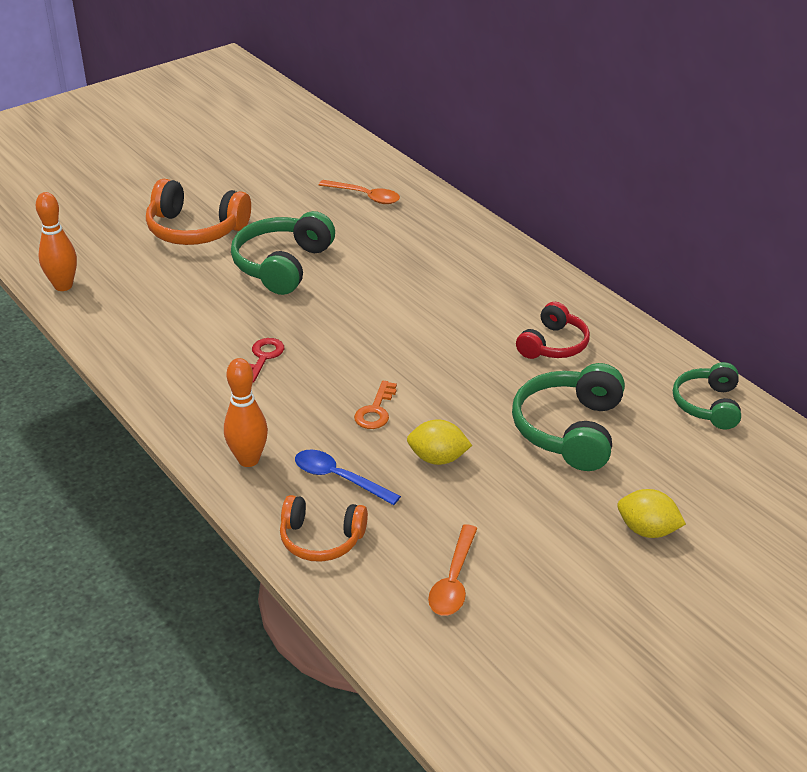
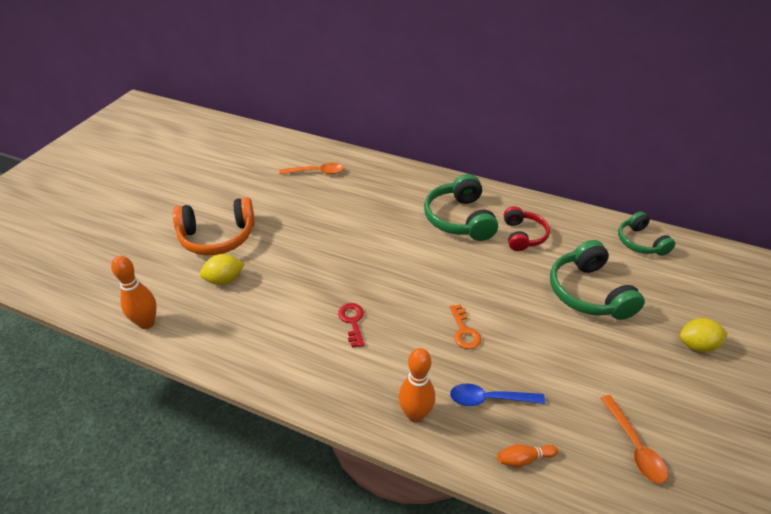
camera: 30 degrees left, 5 degrees up
(282, 265) = (304, 242): green headphones -> green headphones (459, 219)
(321, 539) = (524, 459): orange headphones -> orange bowling pin
(438, 458) = (535, 351): yellow lemon -> yellow lemon (224, 280)

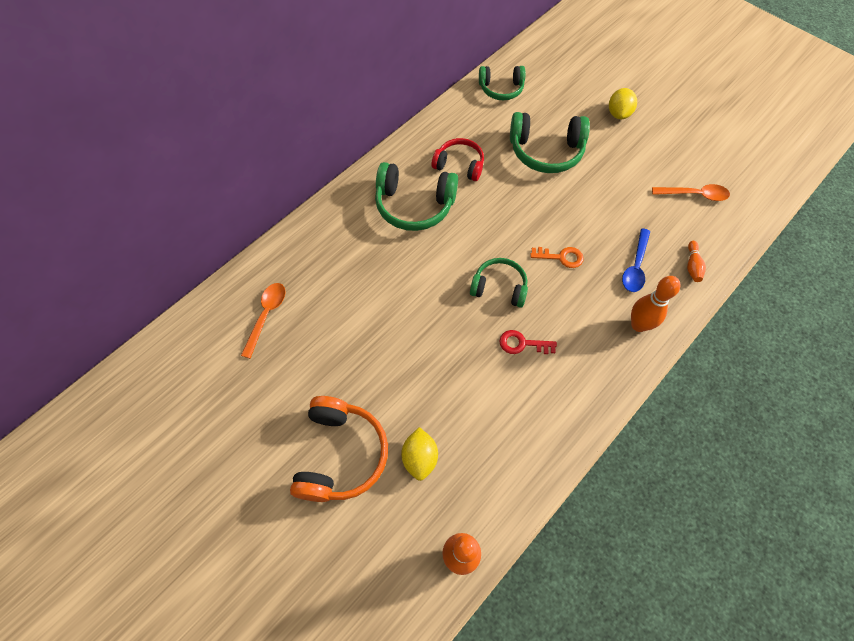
camera: 70 degrees left, 20 degrees up
(404, 292) = (499, 287): none -> green headphones

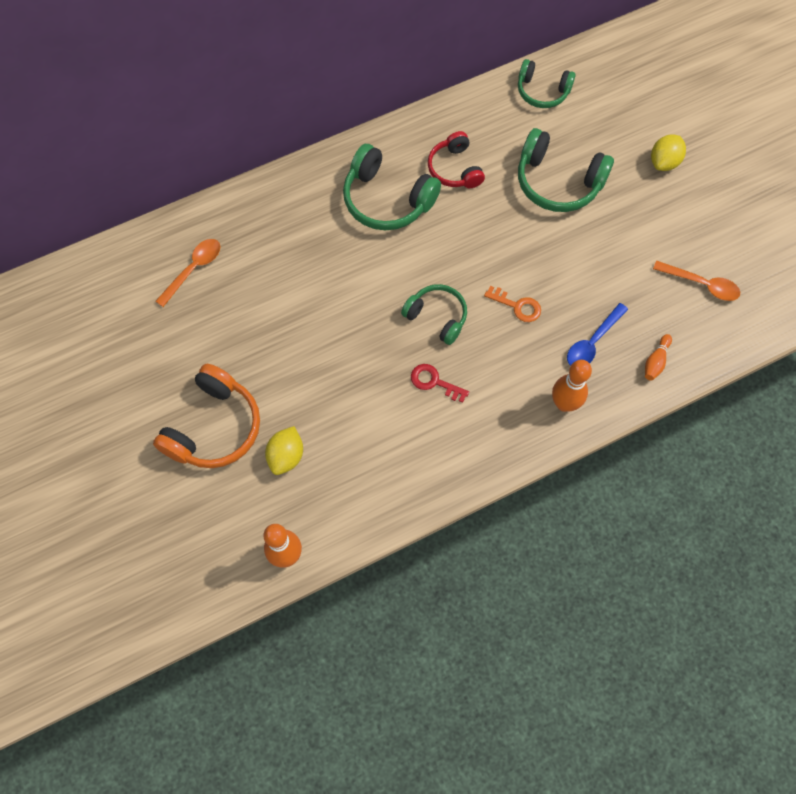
camera: 20 degrees right, 5 degrees up
(459, 165) = (455, 169): red headphones -> red headphones turned 150 degrees counterclockwise

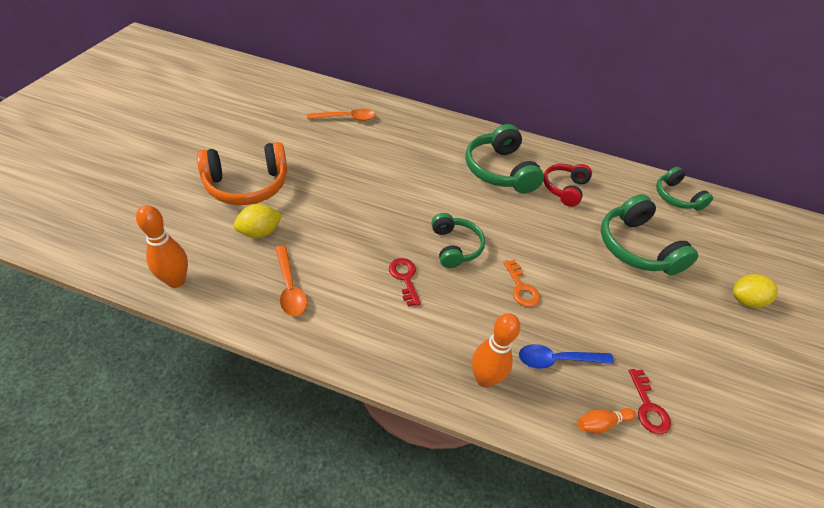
camera: 40 degrees right, 20 degrees down
(671, 321) = (648, 407): none -> red key
(701, 284) = (706, 406): orange spoon -> orange spoon (290, 287)

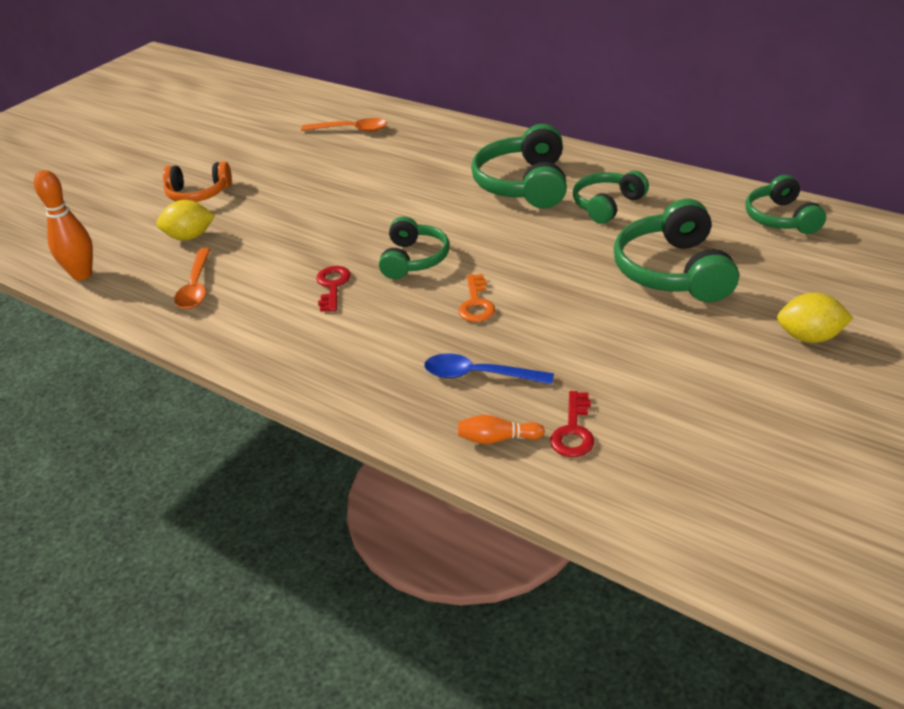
camera: 25 degrees right, 10 degrees down
(247, 185) = (198, 194): orange headphones -> orange headphones, size x0.64
(484, 379) = (373, 384): orange bowling pin -> none
(564, 189) = (607, 205): red headphones -> green headphones

